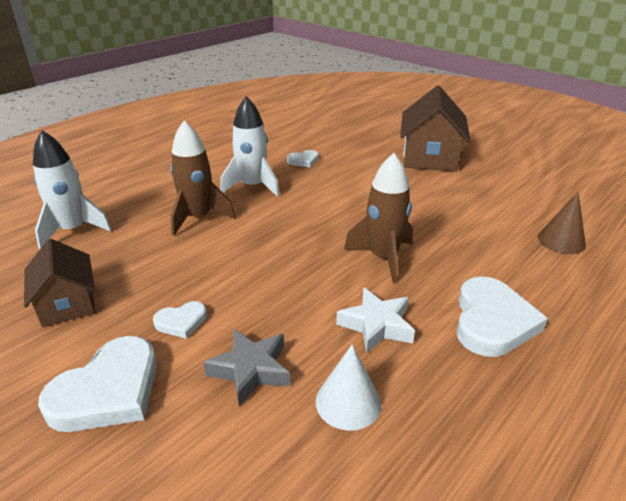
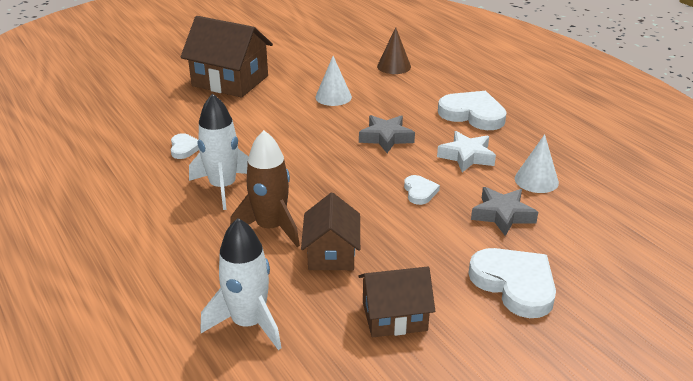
camera: 75 degrees left, 0 degrees up
(163, 254) = (331, 253): none -> brown house
(181, 322) = (441, 245): white heart -> white heart (419, 192)
(383, 257) = (386, 138): brown rocket -> grey star
(447, 212) = (333, 97): none -> white cone

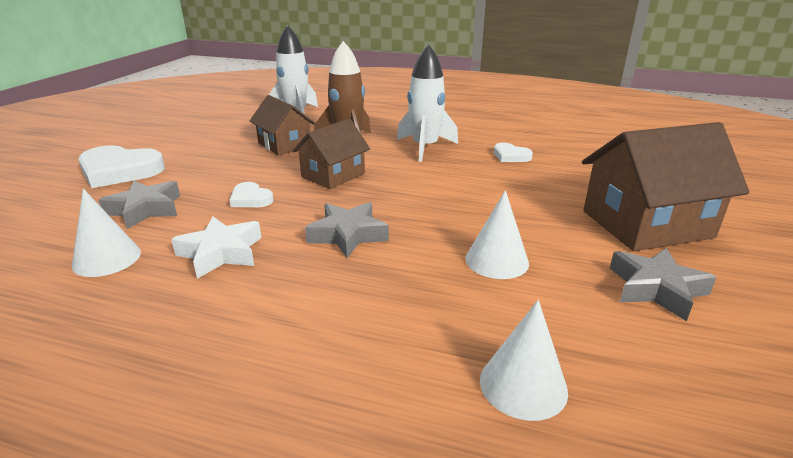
camera: 140 degrees right, 5 degrees down
(293, 65) = (656, 289): none -> grey star
(394, 66) = (523, 385): brown cone -> white cone
(394, 316) = (208, 136): brown house -> brown house (333, 175)
(473, 114) = (255, 329): white heart -> none

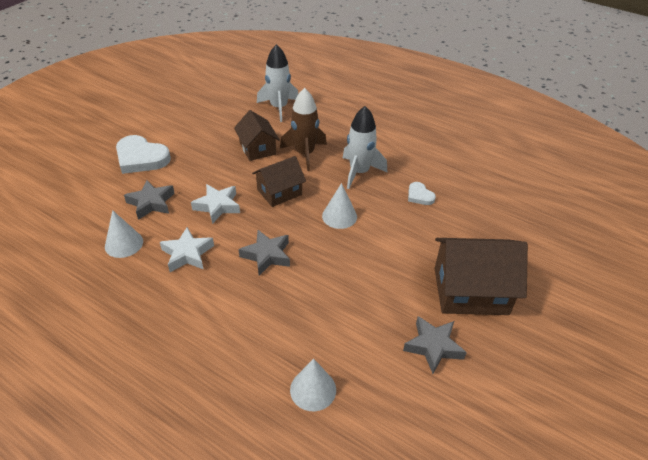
camera: 15 degrees right, 15 degrees up
(250, 199) = (217, 206): white heart -> white star
(496, 260) = (348, 299): white cone -> white cone (339, 216)

